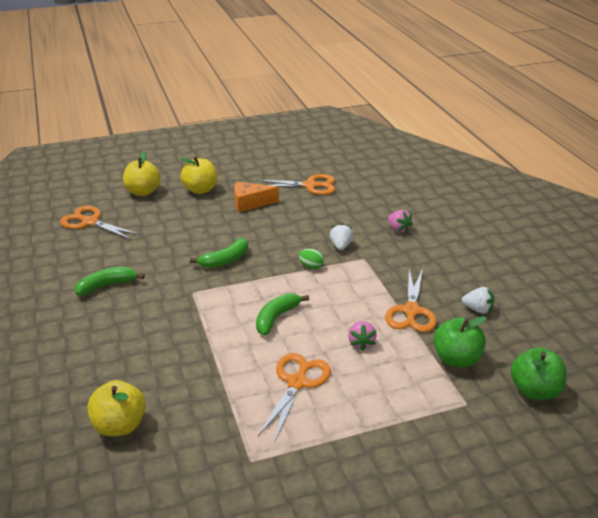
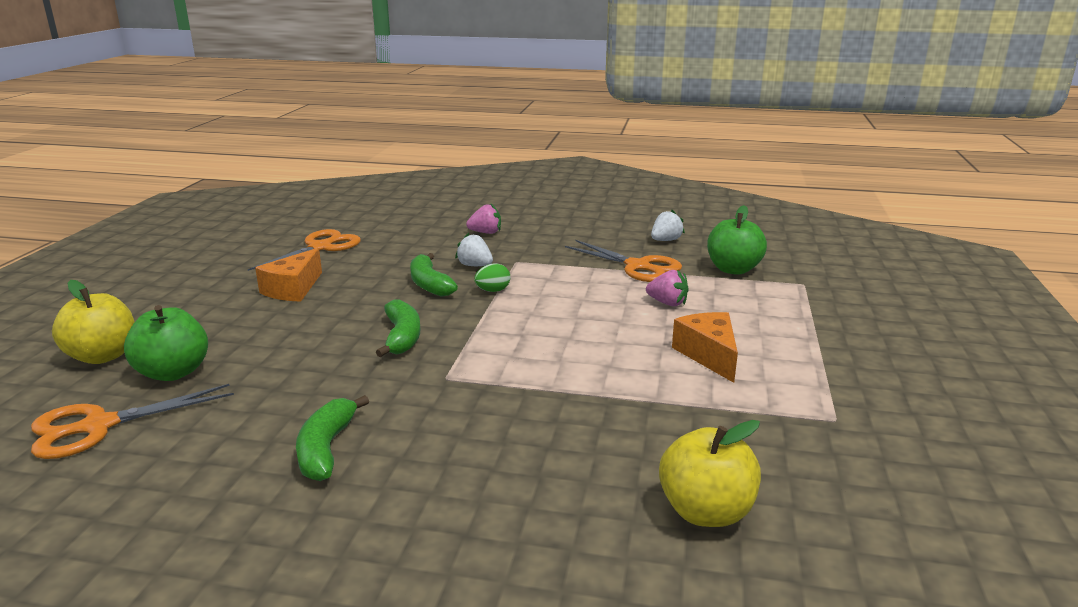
camera: 60 degrees left, 10 degrees down
(200, 190) = (192, 312): yellow apple -> none
(276, 318) = (572, 336): green banana -> green banana (429, 284)
(297, 382) = (709, 355): orange scissors -> orange cheese
(534, 390) = (802, 254): green apple -> green apple (173, 372)

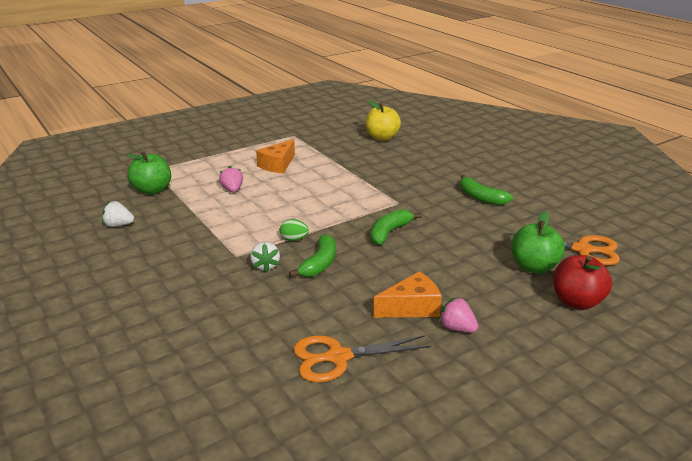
camera: 135 degrees left, 5 degrees up
(103, 356) = (577, 302): yellow apple -> red apple
(326, 449) = (480, 197): green banana -> green banana turned 90 degrees clockwise
(485, 233) = (191, 300): pink strawberry -> pink strawberry (457, 328)
(638, 266) = (186, 215): orange scissors -> none

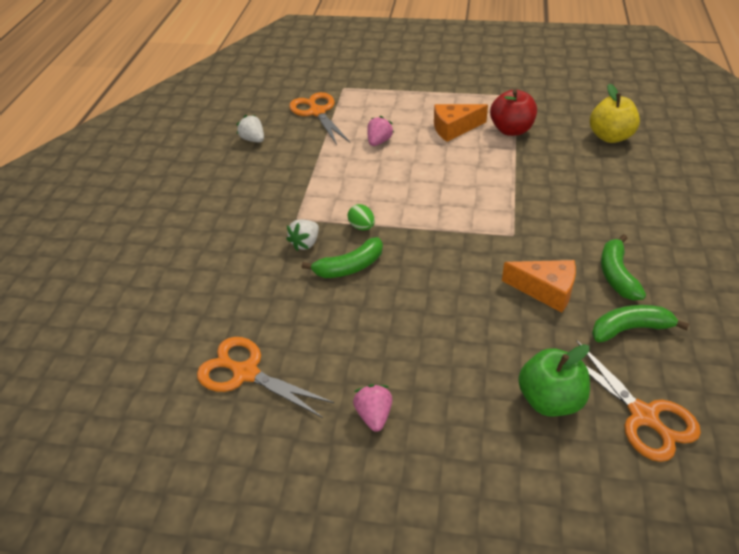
camera: 45 degrees right, 15 degrees up
(152, 190) = (317, 112): green apple -> orange scissors
(389, 232) = (456, 267): green banana -> green banana (630, 329)
(411, 307) = (365, 365): orange cheese -> orange cheese (546, 290)
(577, 302) = (536, 473): red apple -> red apple (511, 130)

